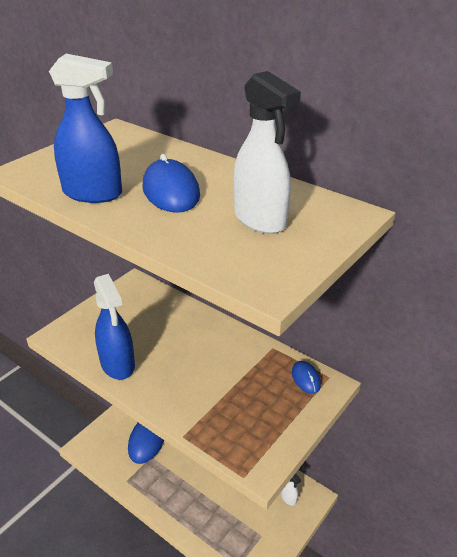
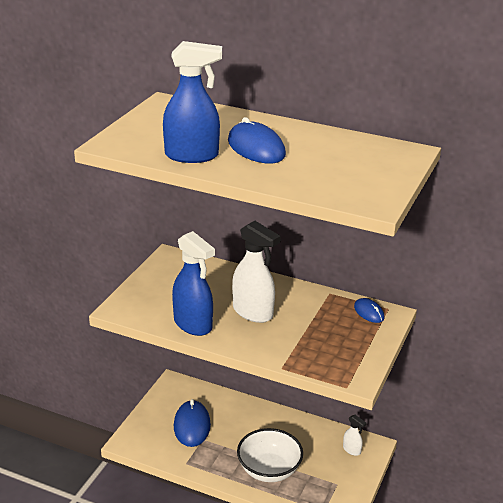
camera: 15 degrees left, 5 degrees down
(200, 505) = (269, 470): none -> white bowl
(260, 220) = (342, 162): white spray bottle -> white spray bottle (253, 312)

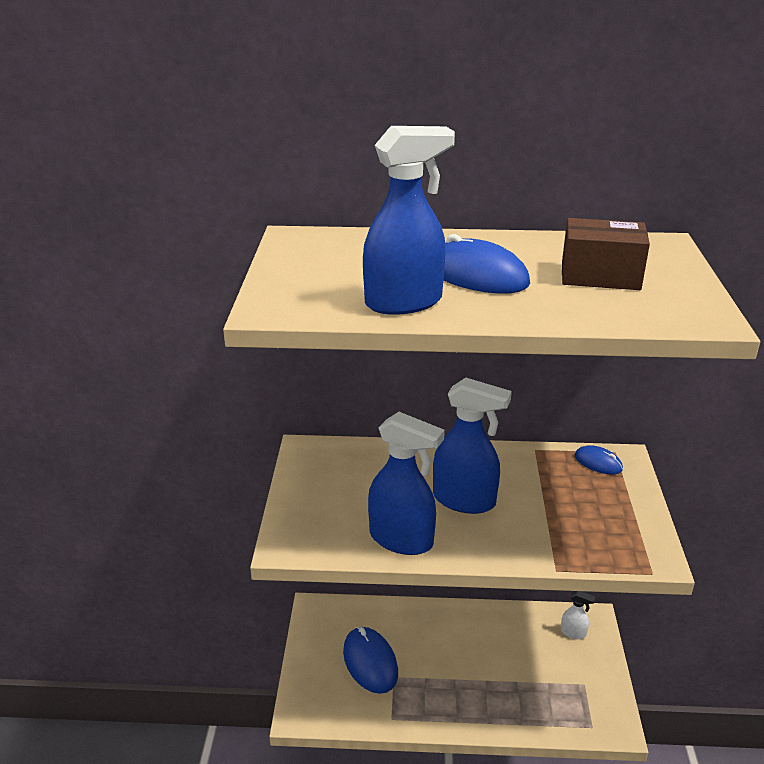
camera: 20 degrees left, 0 degrees up
(253, 312) = (464, 500): white spray bottle -> blue spray bottle
(269, 470) = (497, 693): white bowl -> none
(337, 164) = (600, 276): none -> brown box

